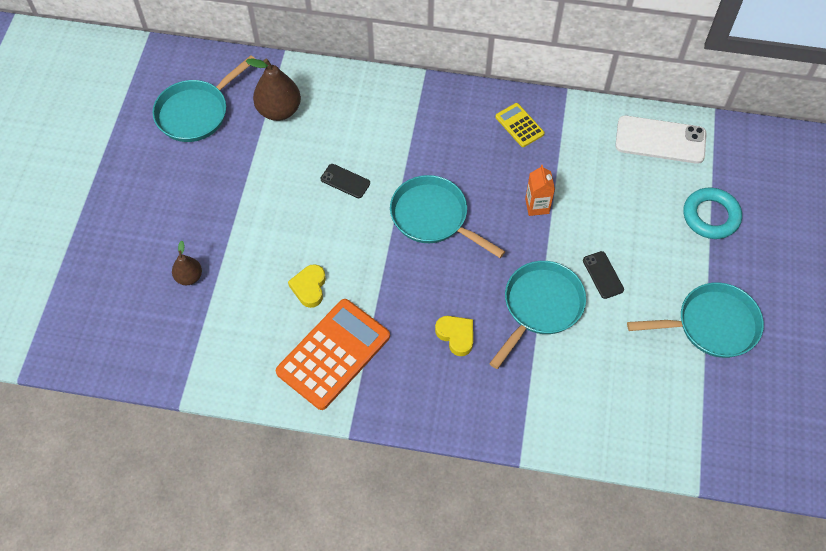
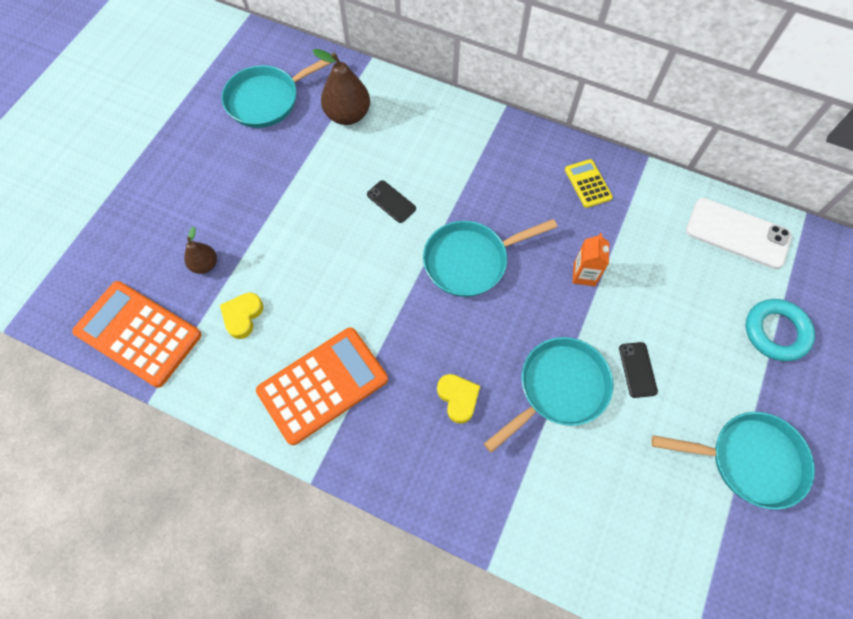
camera: 15 degrees right, 5 degrees up
(148, 352) = (138, 333): none -> orange calculator
(309, 287) = (320, 305): yellow heart -> yellow heart (243, 316)
(433, 217) = (470, 261): turquoise pan -> turquoise pan turned 75 degrees counterclockwise

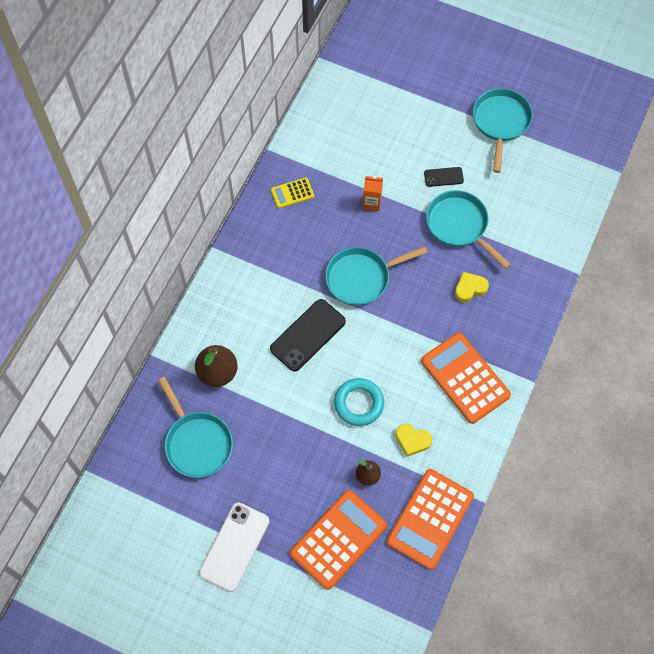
camera: 90 degrees left, 0 degrees up
(133, 233) = (338, 539): none -> orange calculator
(391, 201) = (308, 335): black phone -> black phone, size x1.90
(470, 261) = (361, 278): turquoise pan -> turquoise pan turned 90 degrees clockwise
(737, 233) = (336, 102): white phone -> white phone (234, 546)
(776, 332) = (413, 93): turquoise ring -> turquoise ring (358, 403)

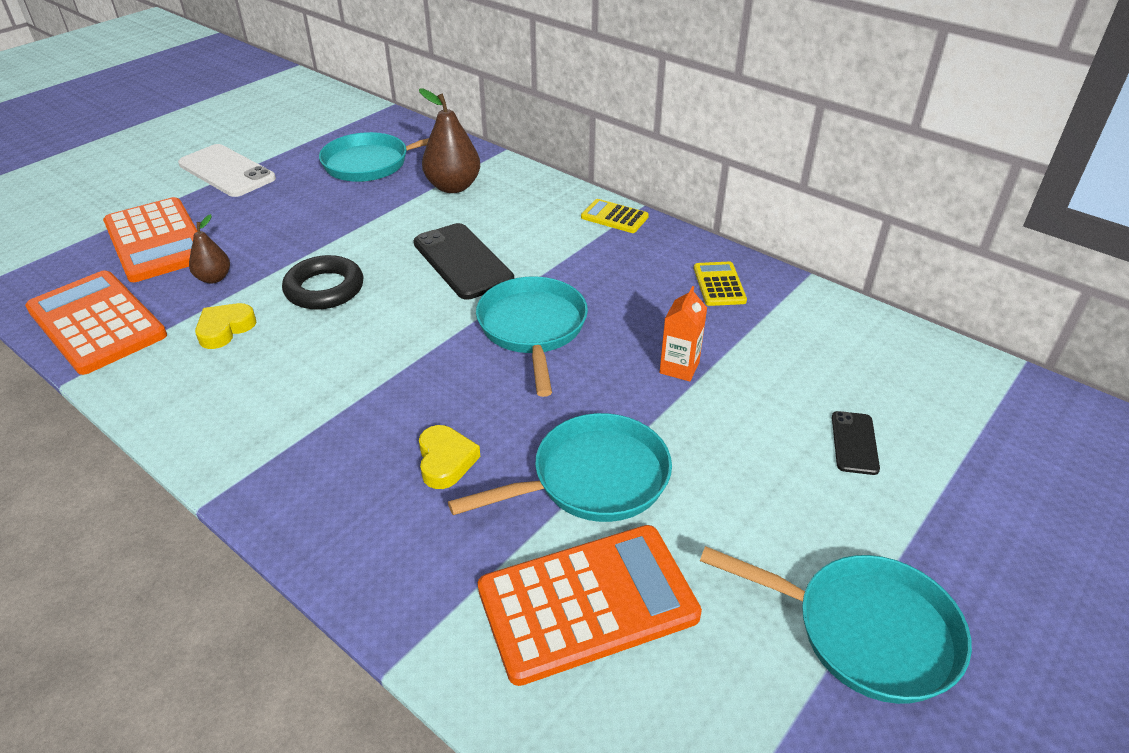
camera: 105 degrees right, 25 degrees down
(232, 261) = (614, 217): none -> yellow calculator
(358, 403) = (324, 289): turquoise ring -> black ring
(443, 177) = (718, 481): black phone -> black phone (854, 443)
(465, 378) = (277, 411): orange calculator -> orange calculator (587, 603)

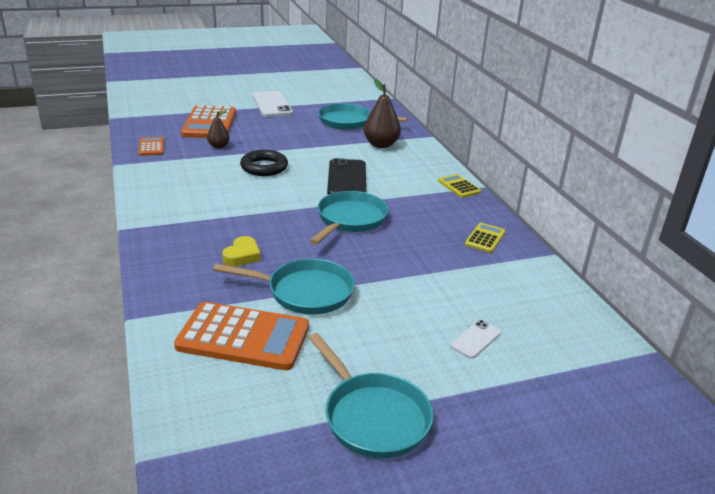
camera: 30 degrees right, 10 degrees down
(97, 322) = (151, 147): orange calculator -> orange calculator, size x0.50
(225, 329) = (201, 168): yellow heart -> none
(679, 367) = (411, 266): orange carton -> none
(854, 443) = (475, 339): black phone -> white phone

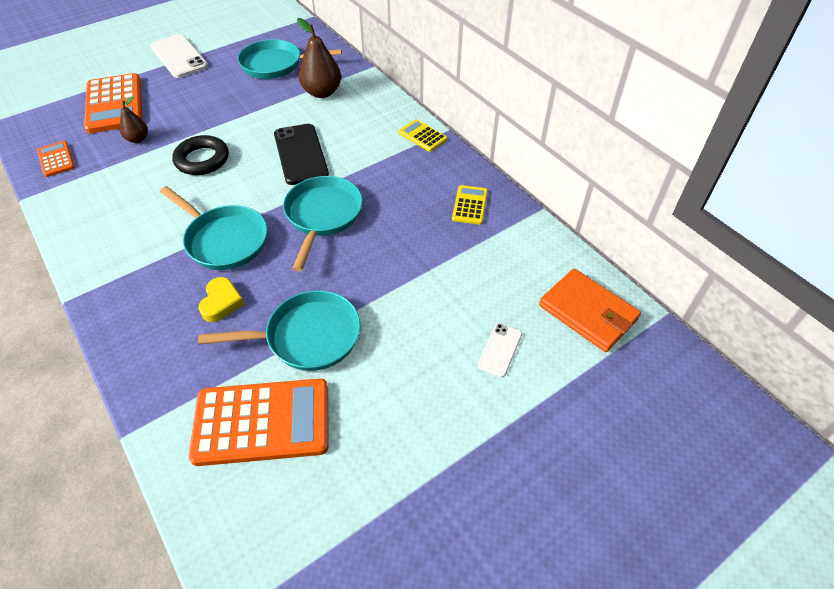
camera: 15 degrees left, 20 degrees up
(373, 416) = (430, 488): turquoise pan -> turquoise pan (224, 240)
(572, 333) = (588, 313): none -> orange wallet

